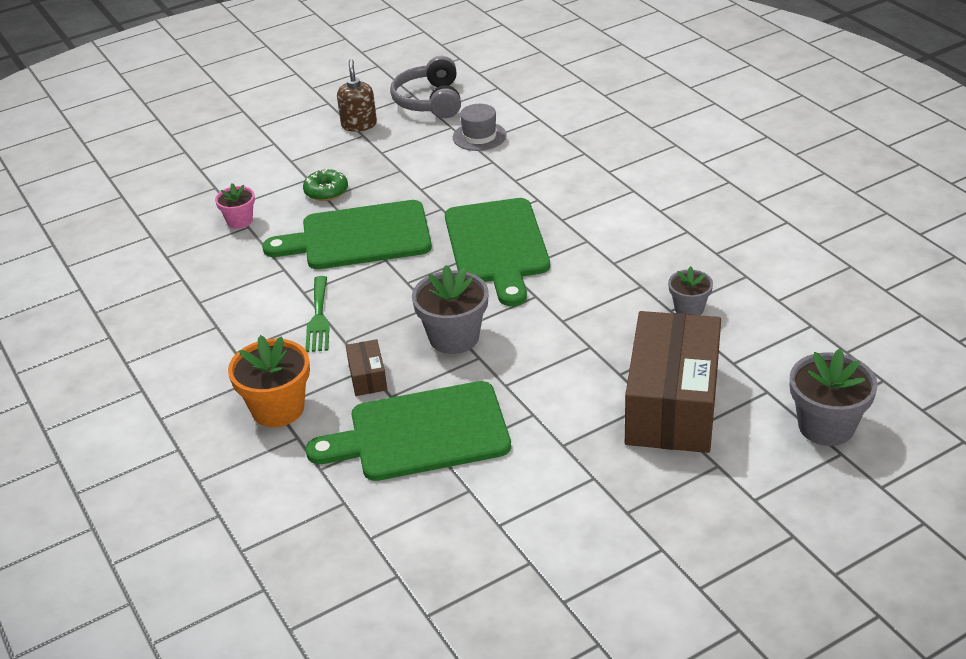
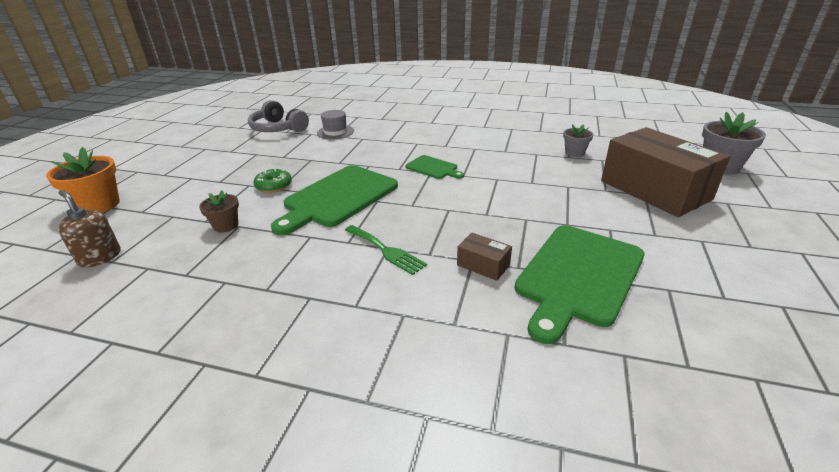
camera: 45 degrees left, 5 degrees down
(239, 221) = (226, 225): pink flower pot -> brown flower pot
(278, 409) = (458, 323): orange flower pot -> orange flower pot (99, 205)
(359, 125) = (245, 151): brown soap dispenser -> brown soap dispenser (100, 257)
(454, 337) = (493, 217): grey flower pot -> none
(497, 246) = (433, 168): green cutting board -> green cutting board, size x0.50

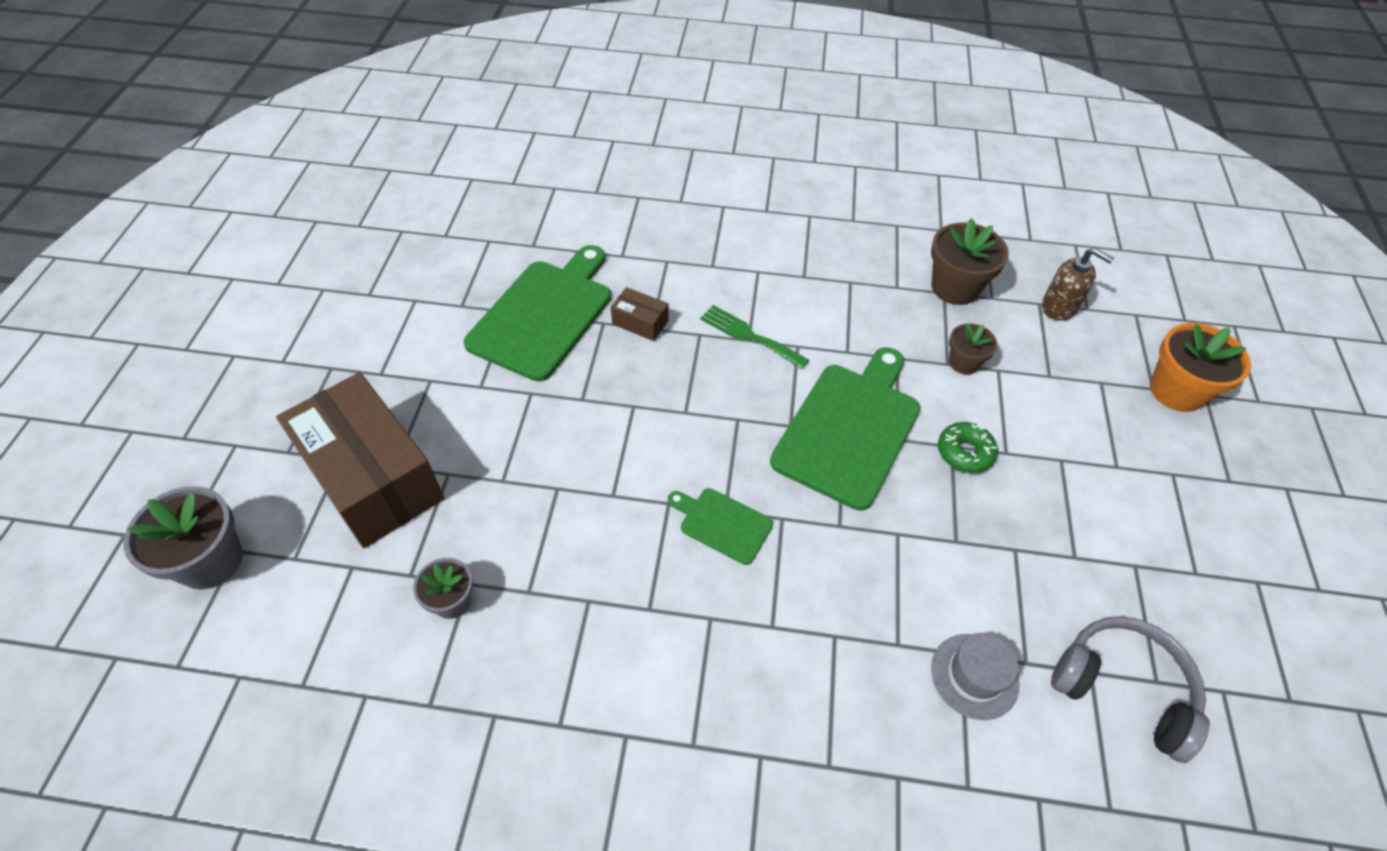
camera: 170 degrees right, 20 degrees up
(170, 278) = (955, 287): none -> brown flower pot

